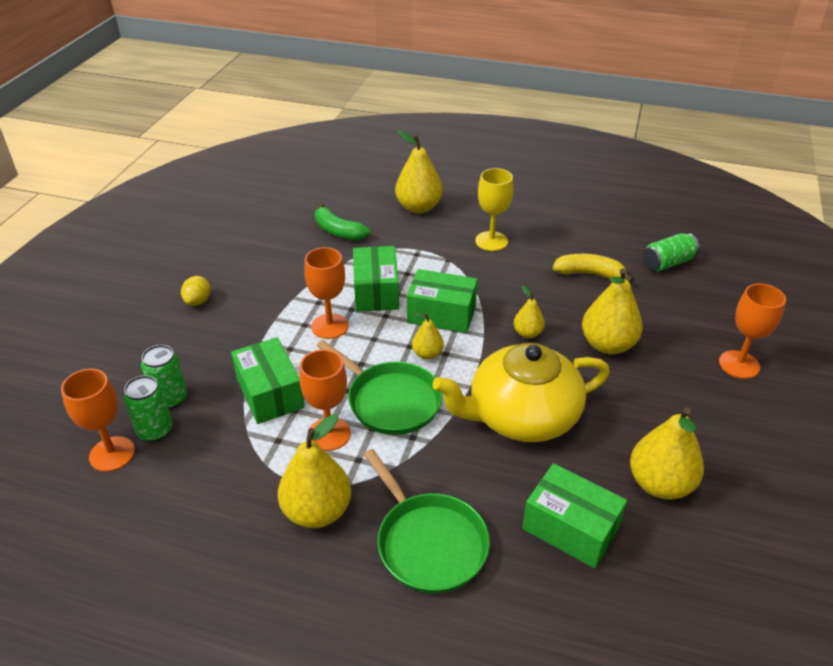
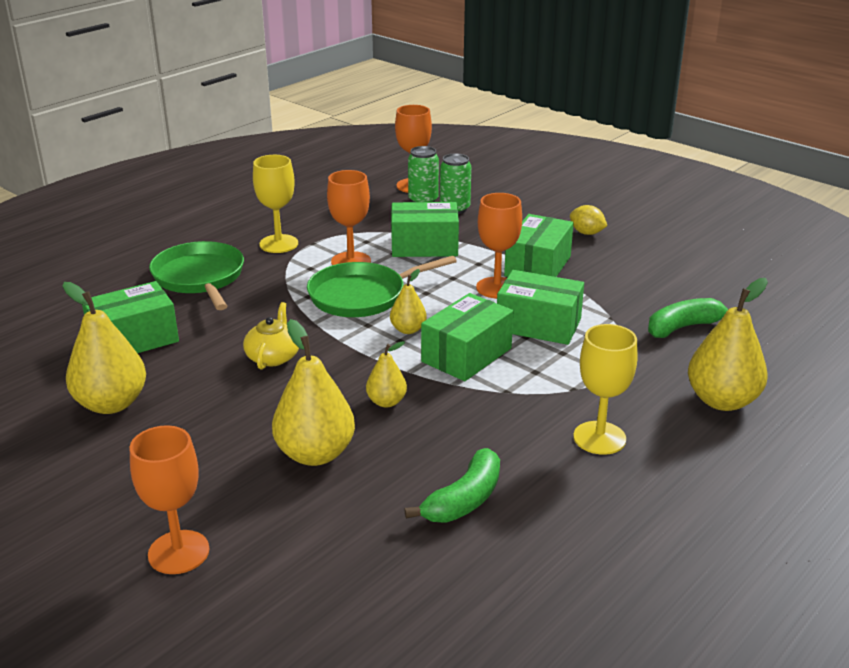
camera: 115 degrees right, 10 degrees down
(278, 314) = (538, 266): none -> green box
(317, 511) = (279, 244): yellow pear -> yellow goblet
(428, 543) = (200, 277): green pan -> green pan turned 75 degrees clockwise
(521, 416) = (273, 356): yellow teapot -> yellow teapot, size x0.45
(589, 274) = (464, 500): yellow banana -> green banana
(667, 263) = (435, 601): green can -> none

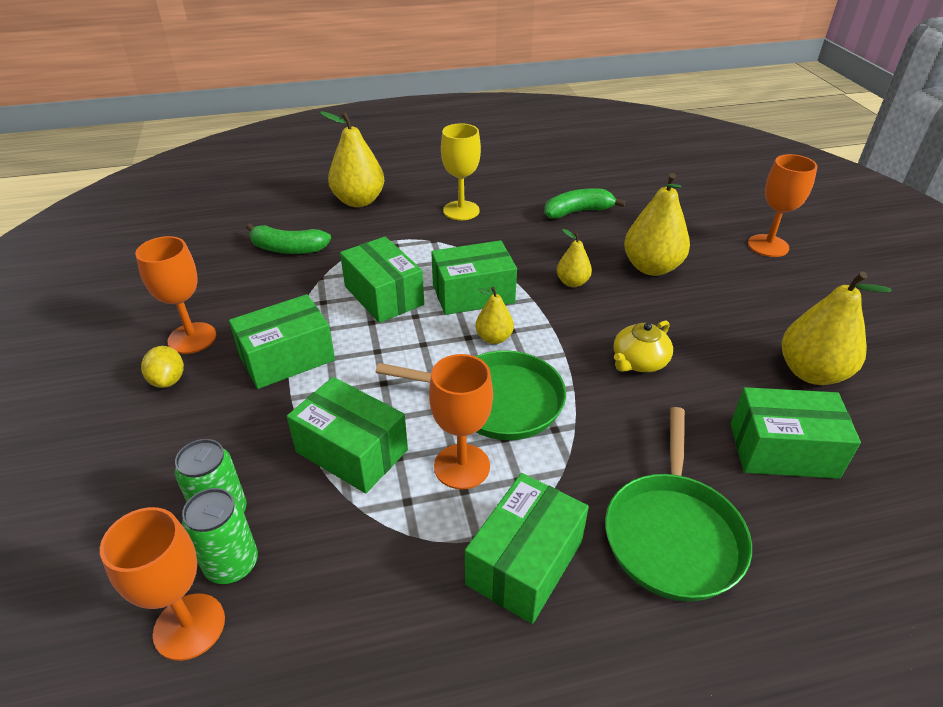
camera: 145 degrees left, 10 degrees up
(279, 244) = (525, 562): yellow goblet -> green box
(497, 288) = (361, 349): orange goblet -> orange goblet (192, 338)

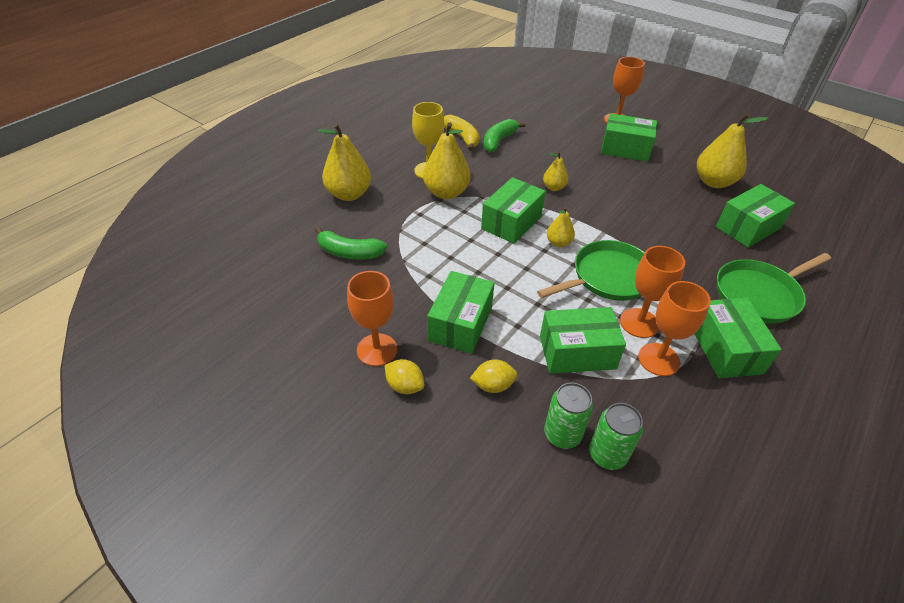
camera: 40 degrees left, 5 degrees up
(189, 626) = (634, 500): orange goblet -> orange goblet (658, 359)
(233, 428) = (493, 385): none -> yellow lemon
(288, 249) = (349, 252): green banana -> green banana turned 45 degrees clockwise
(384, 295) = (461, 251): green box -> green box (625, 149)
(541, 194) = (462, 138): none -> yellow banana
(639, 362) = (642, 217): yellow teapot -> none
(651, 267) = (580, 159): yellow pear -> yellow pear (446, 193)
(673, 534) = (759, 294): green pan -> green pan turned 90 degrees clockwise

